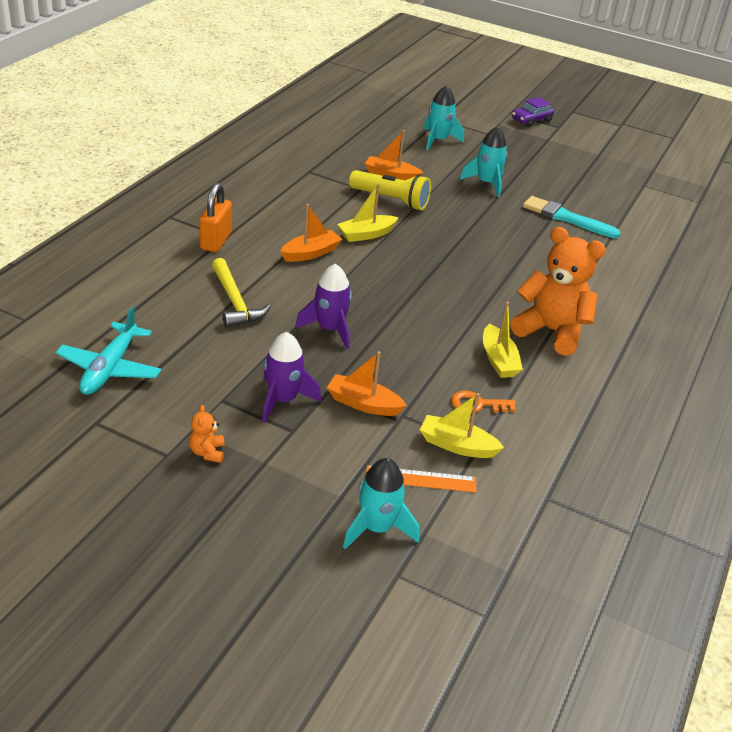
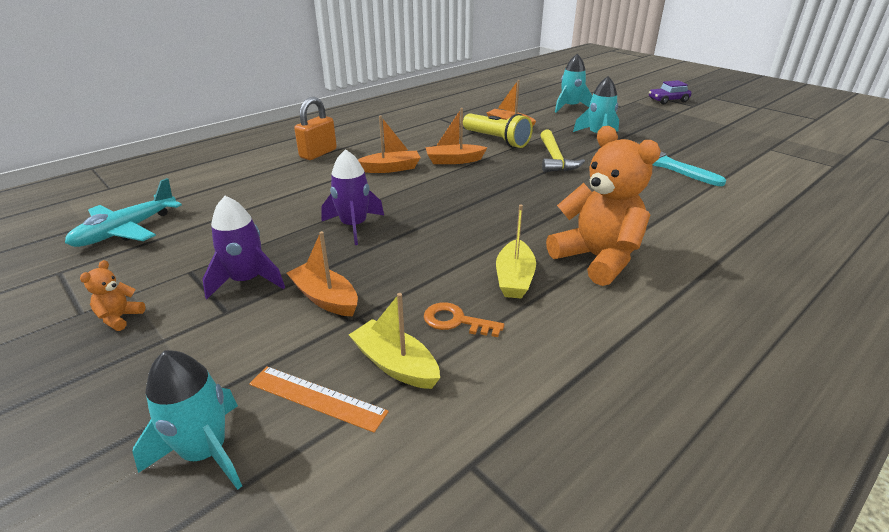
camera: 25 degrees right, 5 degrees down
(235, 301) = (289, 195): yellow hammer -> yellow hammer (555, 158)
(366, 234) = (454, 160): yellow boat -> orange boat

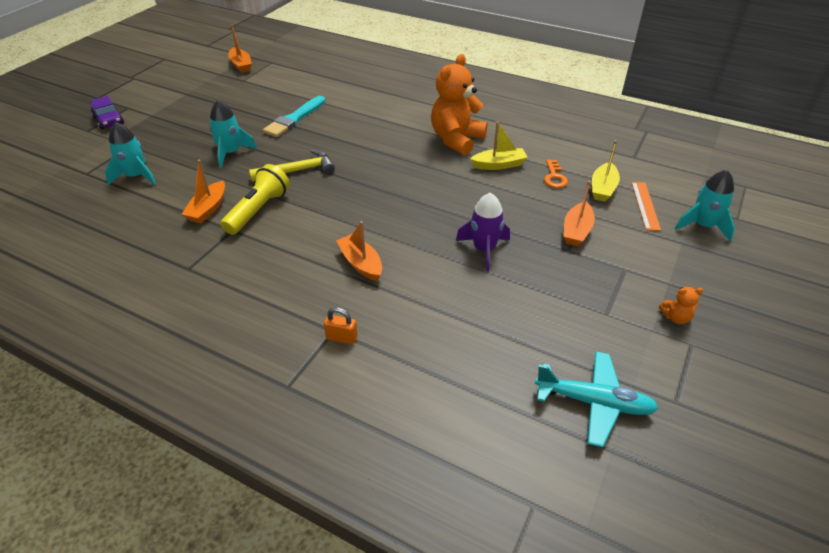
camera: 110 degrees left, 10 degrees up
(247, 281) = (590, 275): purple rocket -> none
(318, 153) = (341, 338): orange padlock -> orange padlock, size x0.60
(454, 160) = (324, 227): orange boat -> orange boat (241, 65)

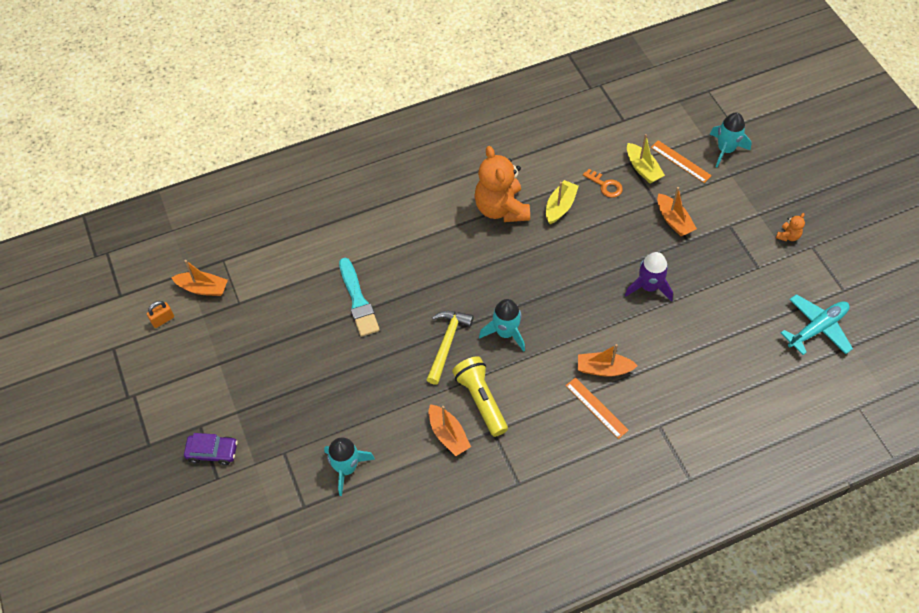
camera: 50 degrees left, 15 degrees up
(231, 153) = (373, 378): turquoise rocket -> turquoise rocket (505, 332)
(313, 278) = (596, 407): none -> orange ruler
(341, 338) = (669, 424): orange padlock -> orange padlock (163, 320)

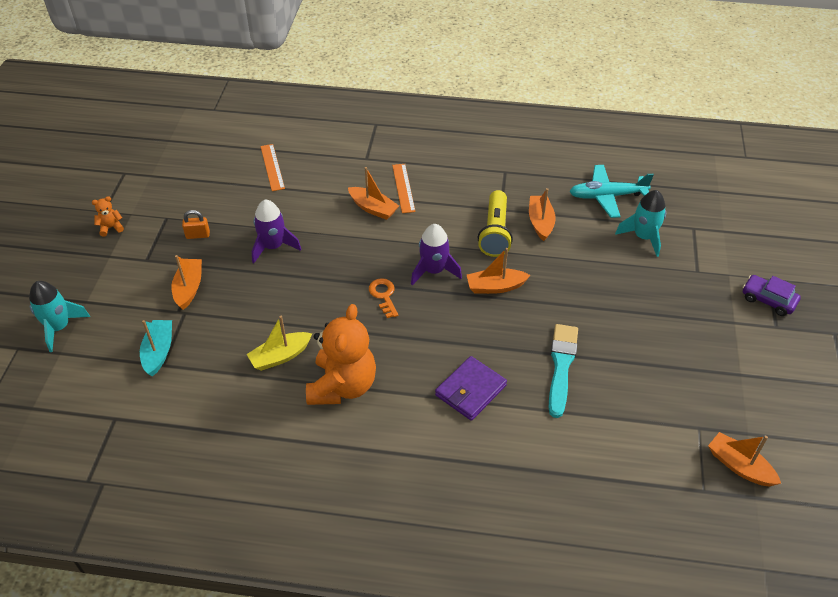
camera: 150 degrees left, 10 degrees down
(163, 320) = (798, 451): orange padlock -> orange padlock (198, 235)
(412, 249) = (470, 390): none -> purple wallet
(446, 343) = (495, 287): yellow hammer -> orange boat
(505, 332) = (433, 271): turquoise rocket -> purple rocket
(605, 185) = (214, 354): orange key -> orange key (384, 295)
(643, 168) = (158, 352): yellow boat -> turquoise boat
(680, 161) = (114, 339): orange ruler -> orange ruler (272, 167)
(817, 328) = (179, 160): turquoise plane -> turquoise plane (607, 196)

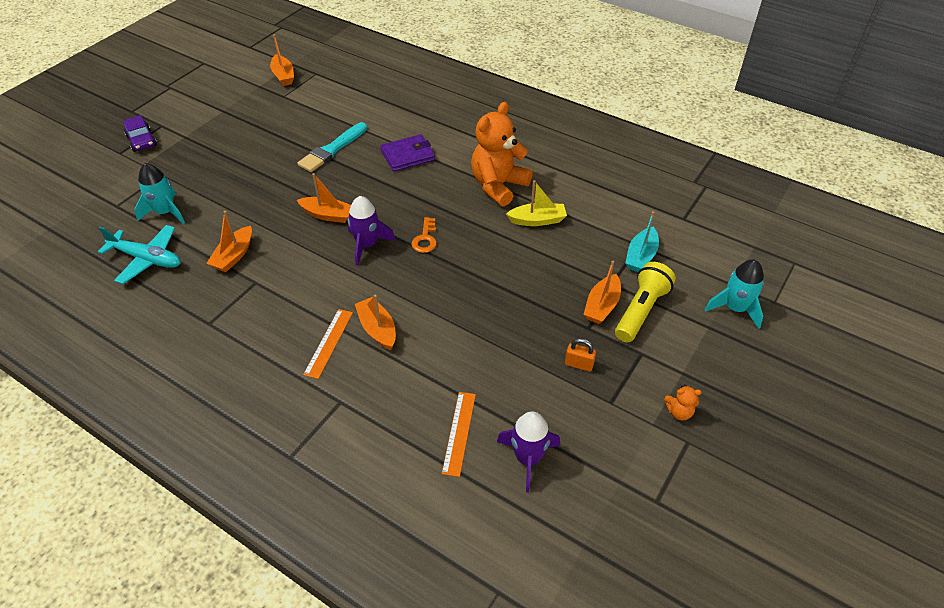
camera: 155 degrees left, 0 degrees up
(273, 246) = (502, 321): purple rocket -> purple rocket (528, 458)
(495, 233) = (283, 260): yellow flashlight -> yellow flashlight (641, 310)

